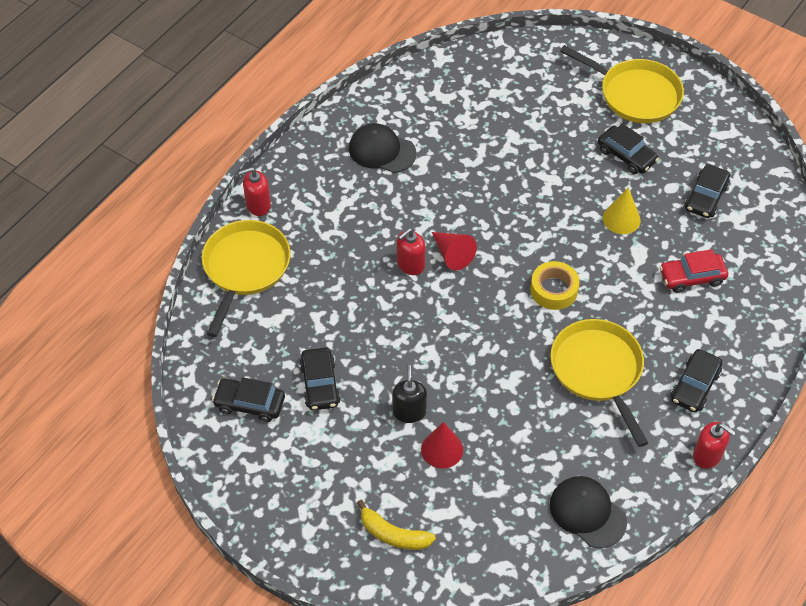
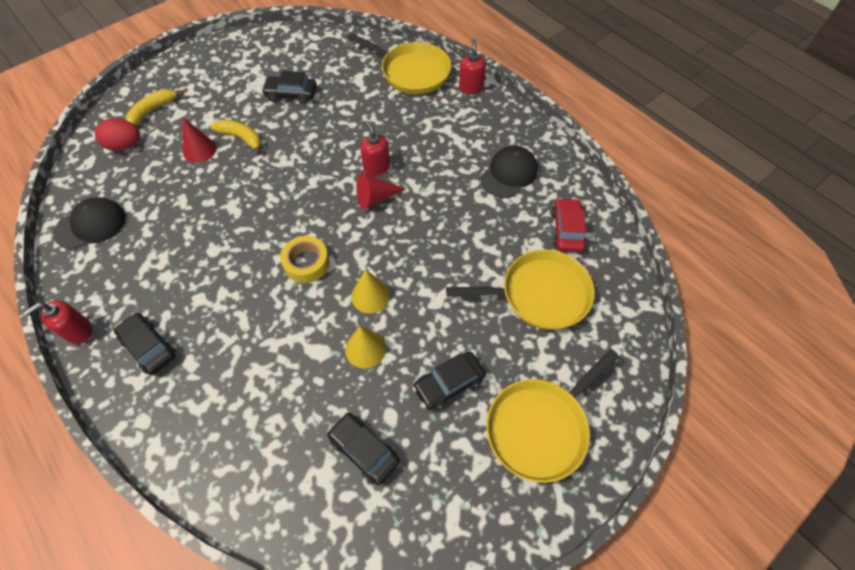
camera: 105 degrees right, 5 degrees up
(250, 404) = (295, 58): black car -> none
(409, 411) = (241, 138): black soap dispenser -> yellow banana
(462, 538) = (125, 146): none -> red egg
(568, 229) = (370, 296): none -> yellow cone
(598, 371) = (208, 272): yellow pan -> yellow pan (539, 294)
(692, 277) = (267, 392): red car -> red car (567, 230)

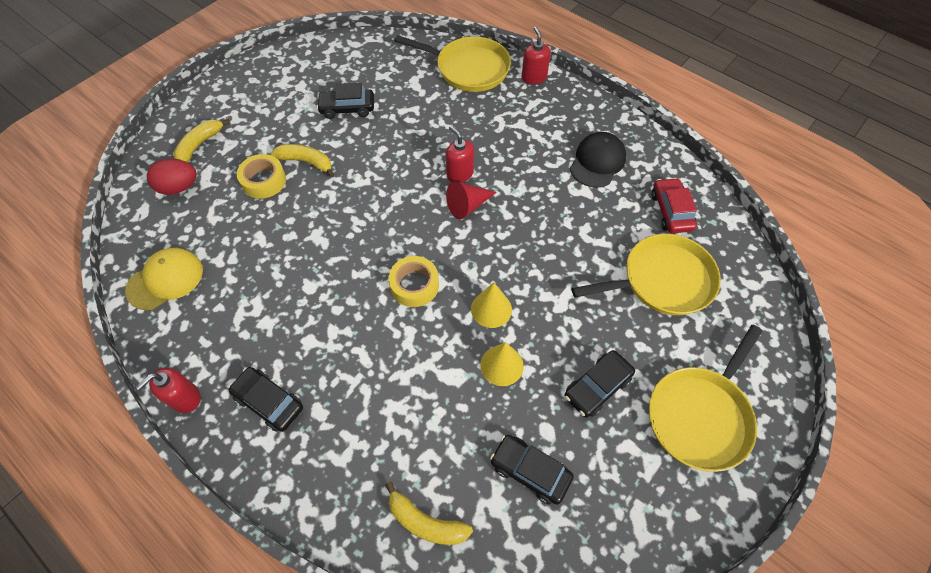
camera: 10 degrees left, 0 degrees up
(91, 225) = (165, 280): black cap -> yellow cap
(199, 150) = (264, 181): red cone -> yellow tape
(256, 479) = (426, 522): none -> yellow banana

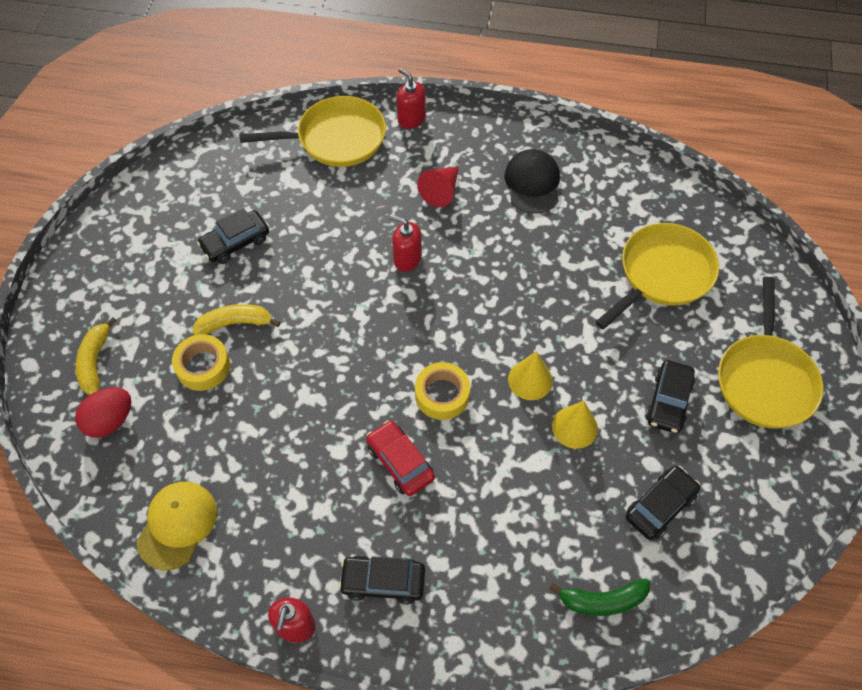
camera: 30 degrees left, 0 degrees up
(426, 522) = (602, 600): yellow banana -> green banana
(468, 206) = (438, 289): red cone -> red cone (441, 191)
(530, 471) = (660, 506): black car -> black car turned 135 degrees clockwise
(671, 211) = (629, 202): red car -> red car (400, 462)

